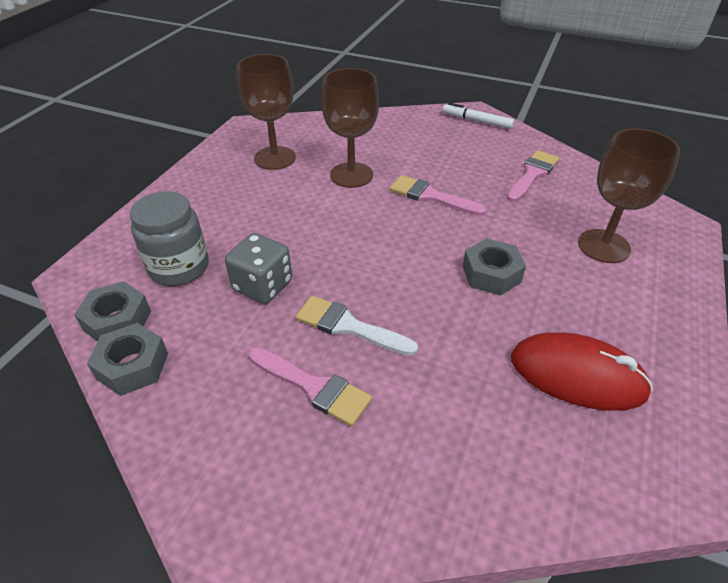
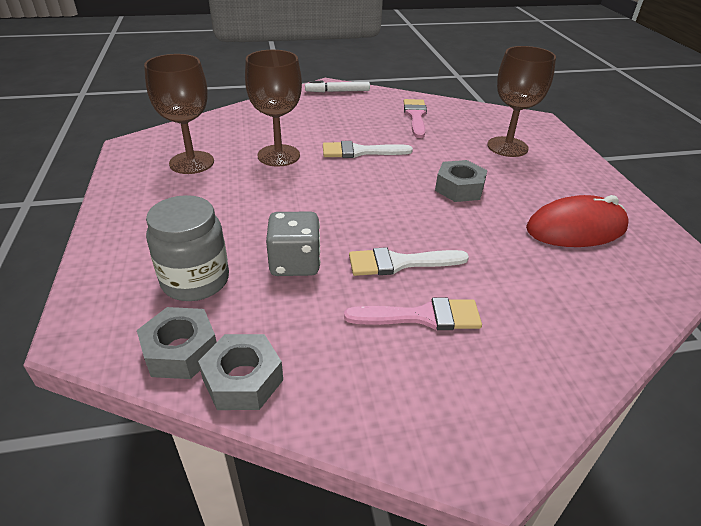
camera: 35 degrees left, 5 degrees down
(431, 196) = (360, 152): pink brush -> white brush

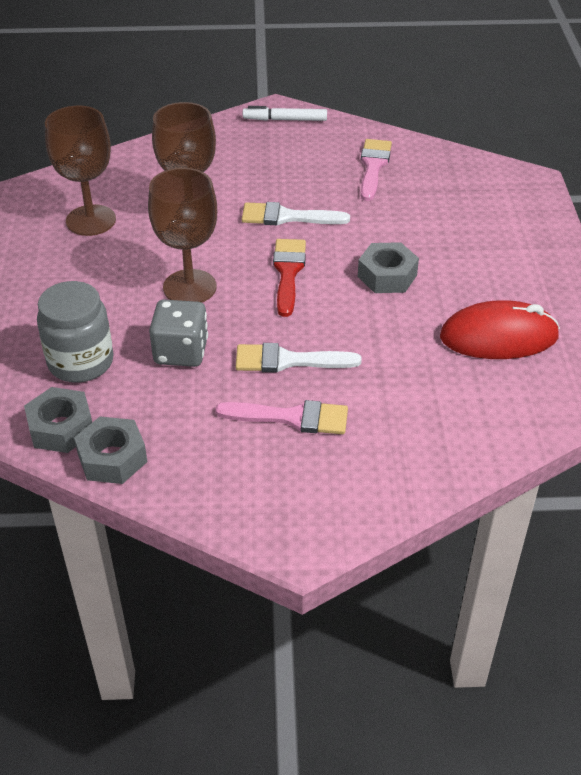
camera: 10 degrees right, 5 degrees up
(374, 191) = (288, 272): none -> red brush
(507, 147) = (471, 221): brown goblet -> brown goblet (189, 287)

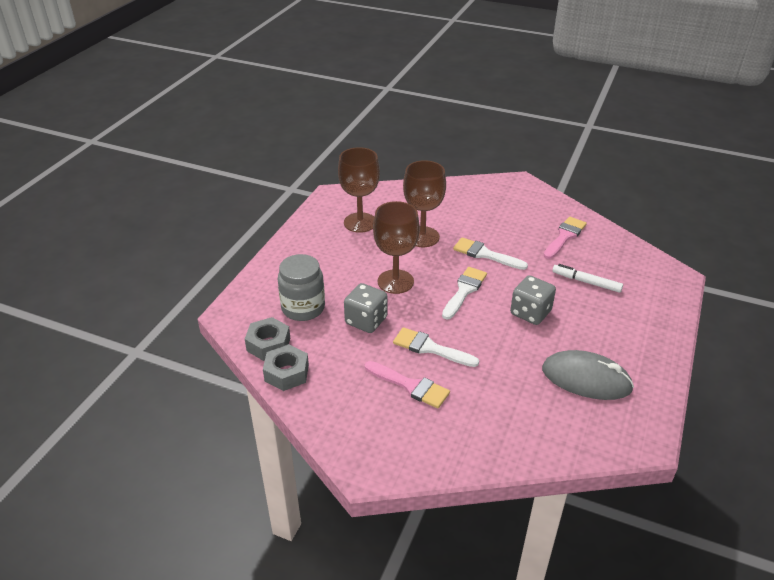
camera: 25 degrees right, 5 degrees down
(285, 120) = (521, 190): white marker -> white marker (586, 282)
(288, 272) = (464, 291): red brush -> white brush
(387, 276) = (530, 313): grey nut -> grey dice
(498, 337) = (586, 379): red mouse -> grey mouse

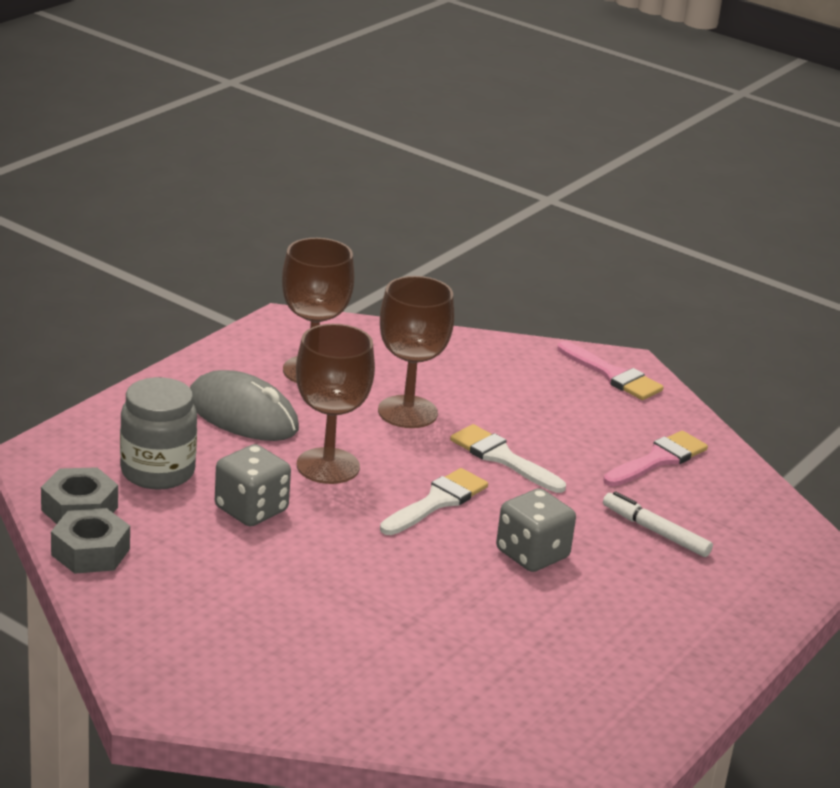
camera: 10 degrees right, 10 degrees down
(410, 386) = (278, 609): pink brush -> pink brush (613, 375)
(430, 348) = (337, 567): white brush -> none
(586, 379) = (572, 661): grey mouse -> grey mouse (242, 414)

